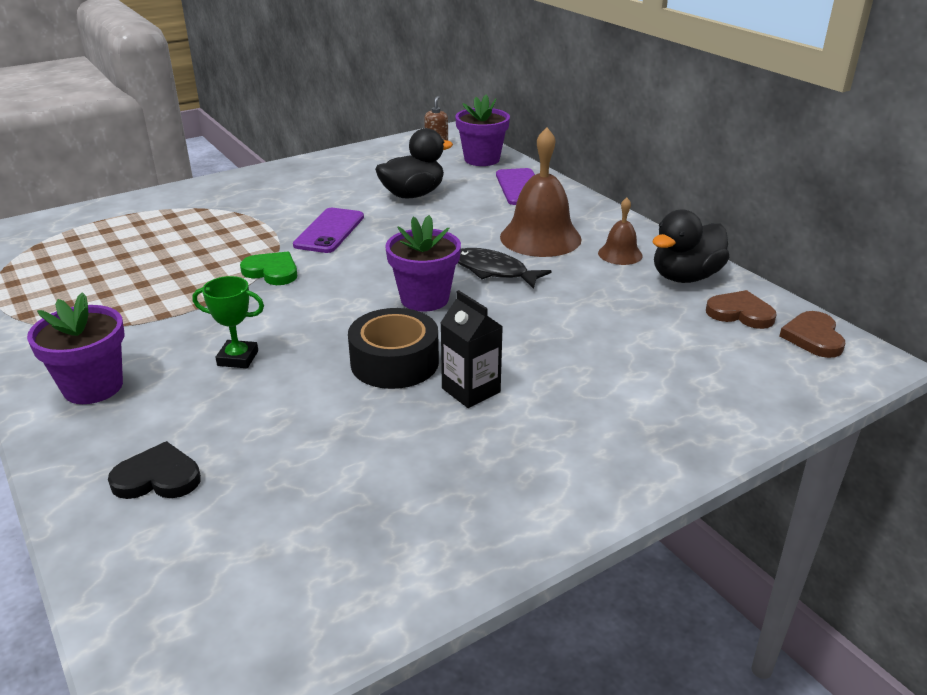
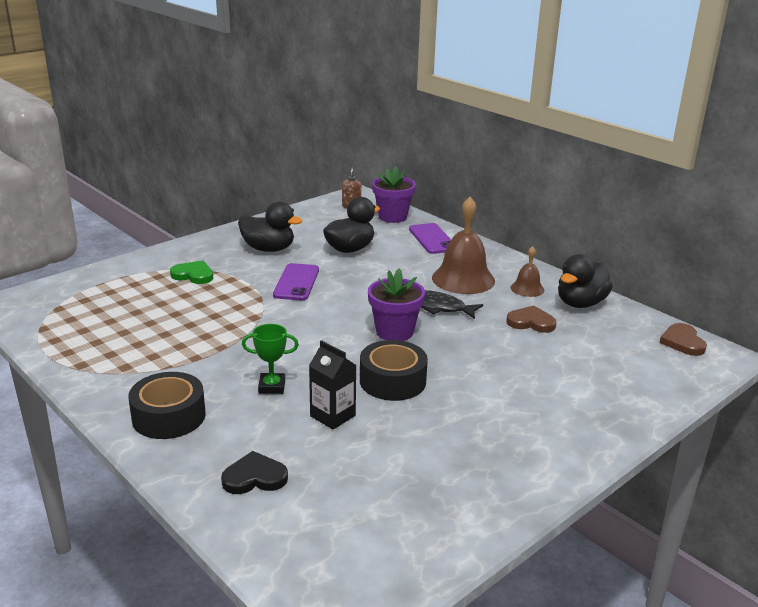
camera: 10 degrees left, 5 degrees down
(93, 387) = (169, 416): purple flower pot -> black tape
(272, 272) = (266, 318): green heart -> green heart (193, 275)
(314, 190) = (268, 249): none -> black duck
(471, 390) = (457, 397): black carton -> black carton (332, 416)
(740, 313) = (627, 328): brown heart -> brown heart (531, 322)

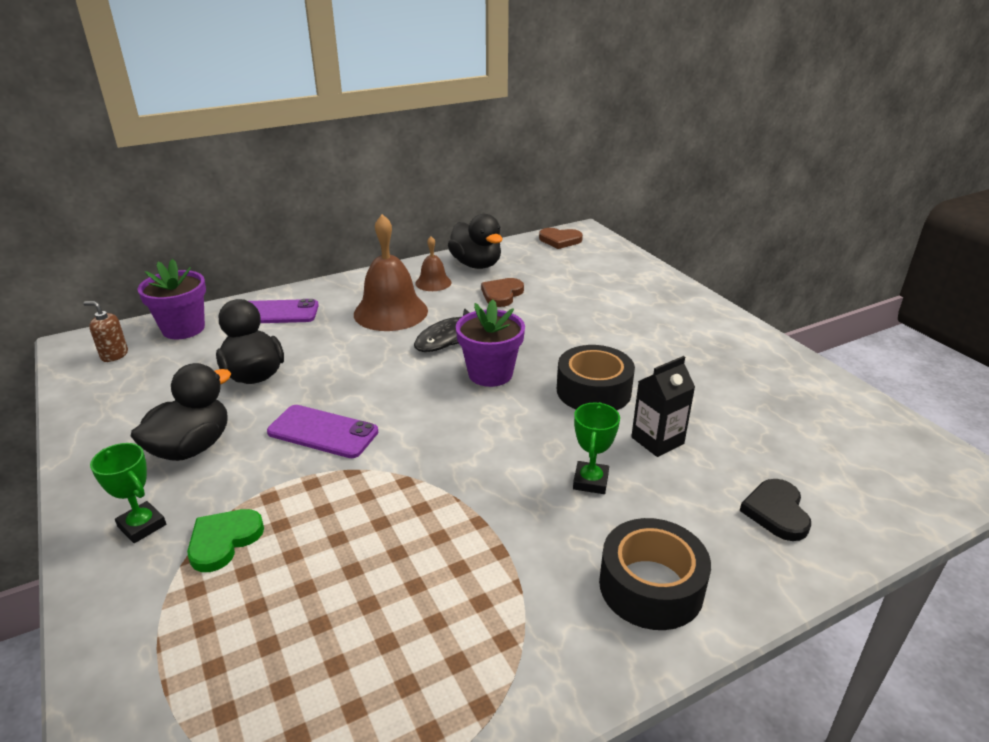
camera: 75 degrees left, 5 degrees up
(201, 253) = (142, 526): none -> green trophy

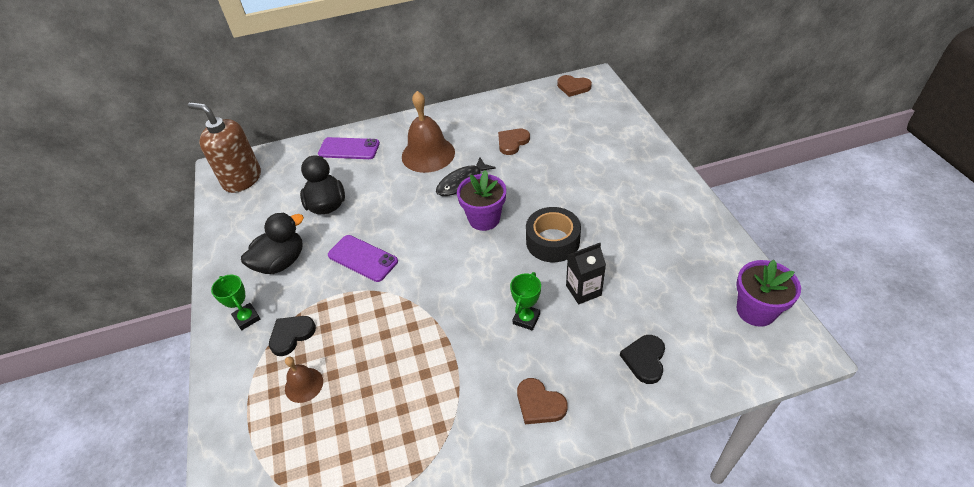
camera: 15 degrees right, 15 degrees up
(114, 355) = (242, 179): brown soap dispenser -> brown soap dispenser, size x2.22
(183, 329) = (287, 159): purple flower pot -> purple flower pot (755, 311)
(224, 541) = (291, 335): green heart -> black heart
(433, 283) = (465, 127): brown bell -> brown bell (304, 385)
(476, 264) = (501, 110): black duck -> none
(651, 586) = (539, 404): black tape -> brown heart

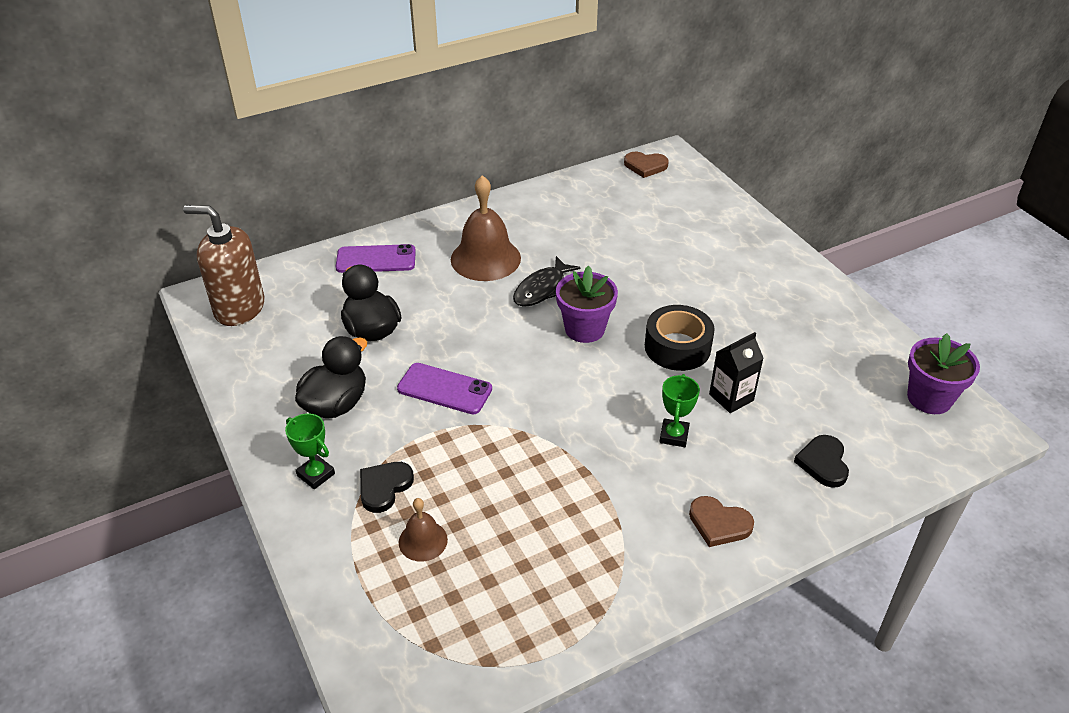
camera: 15 degrees left, 5 degrees down
(512, 142) = (590, 237): brown heart -> none

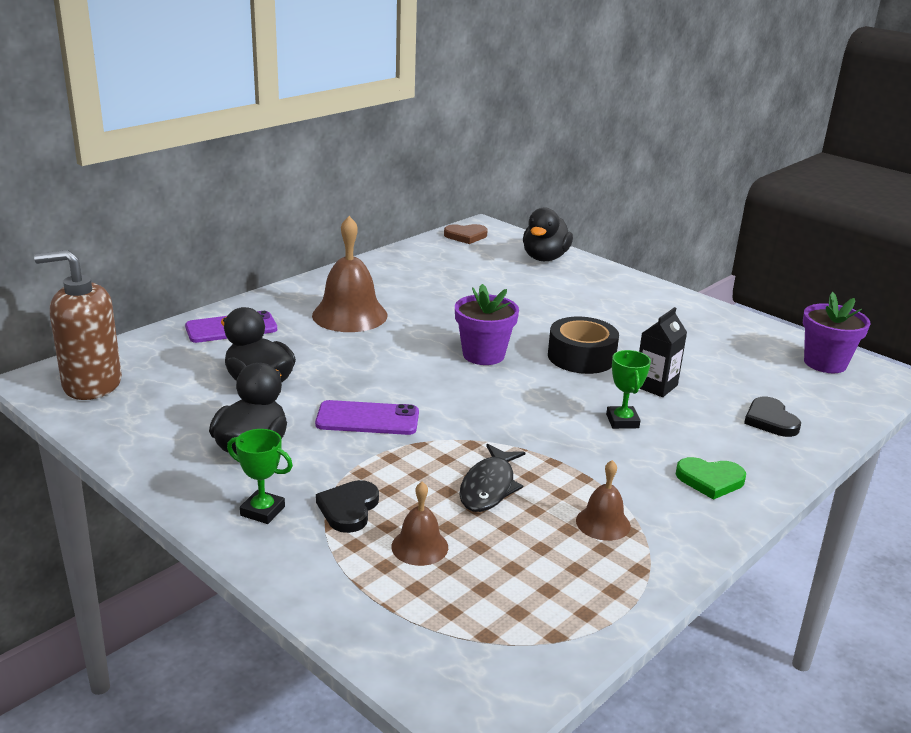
camera: 20 degrees left, 15 degrees down
(542, 289) = (422, 331): black fish -> black fish (489, 487)
(591, 551) = (603, 523): none -> brown bell
(710, 207) = (545, 258): none -> black duck
(719, 524) = (710, 480): brown heart -> green heart

